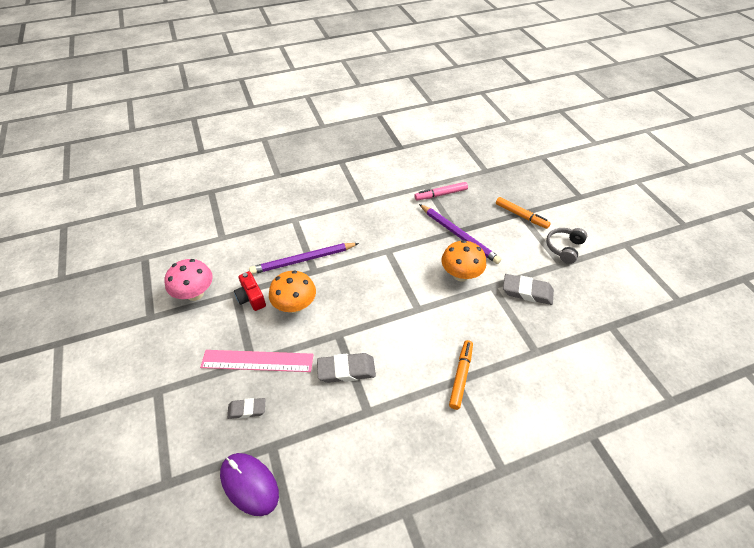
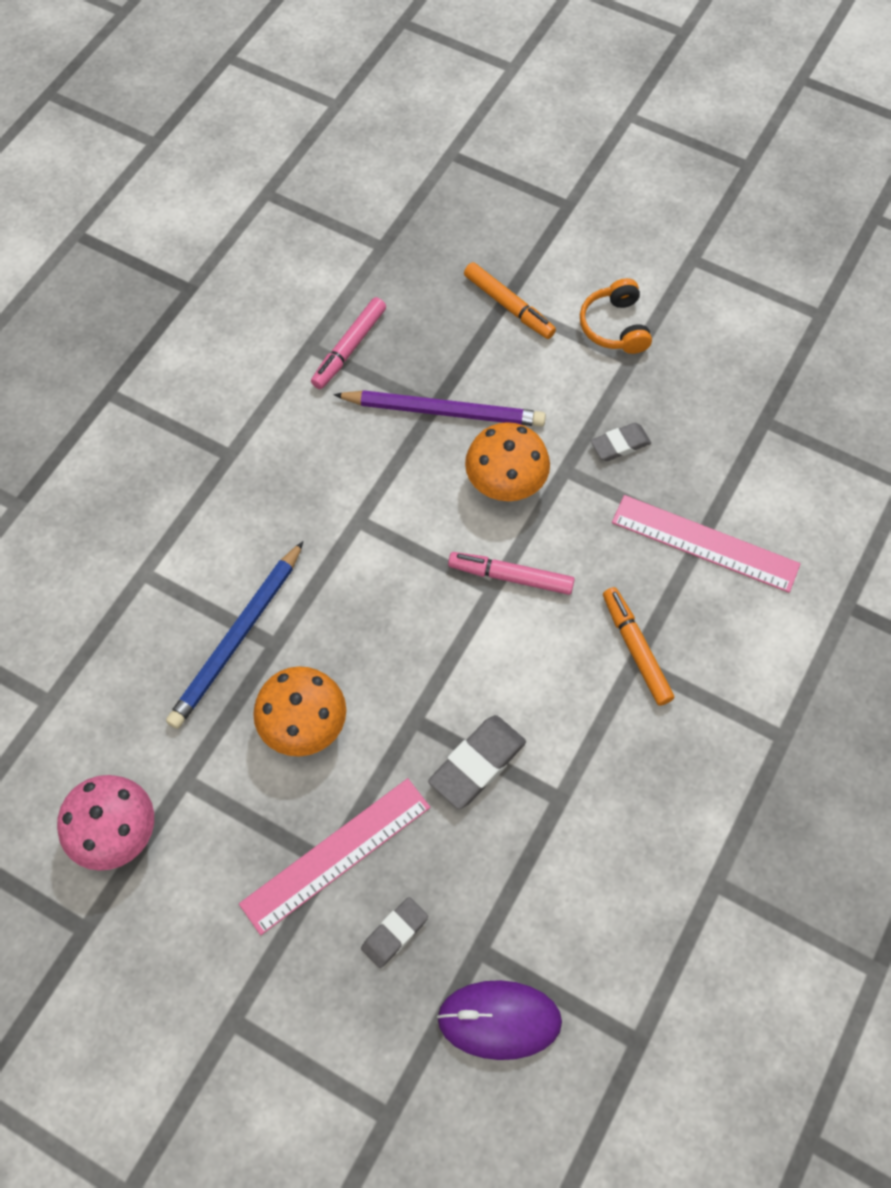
camera: 40 degrees left, 15 degrees up
(251, 298) = (219, 767): red camera -> none
(303, 260) = (238, 638): purple pencil -> blue pencil
(430, 309) = (510, 577): none -> pink marker
(521, 216) = (509, 306): orange marker -> orange marker turned 45 degrees clockwise
(527, 292) = (620, 444): grey eraser -> grey eraser, size x0.64
(534, 356) = (705, 543): none -> pink ruler
(564, 248) = (615, 326): grey headphones -> orange headphones

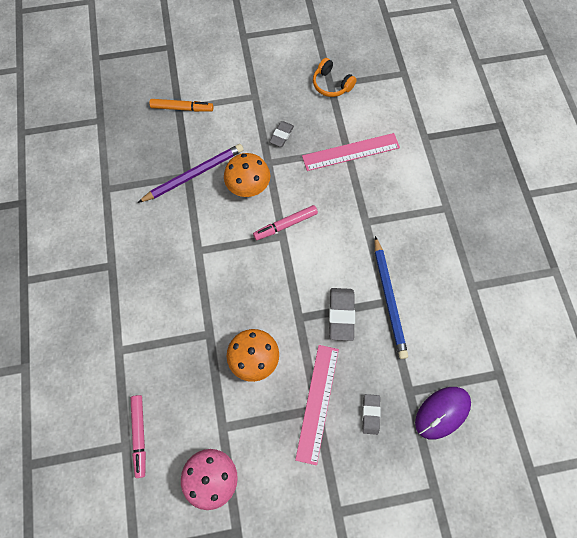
camera: 40 degrees left, 5 degrees up
(238, 638) = (190, 344): blue pencil -> blue pencil (389, 298)
(349, 348) = (125, 176): pink marker -> pink marker (140, 435)
(615, 326) = (236, 86): orange headphones -> orange headphones (331, 84)
(635, 649) = (362, 216): orange marker -> none

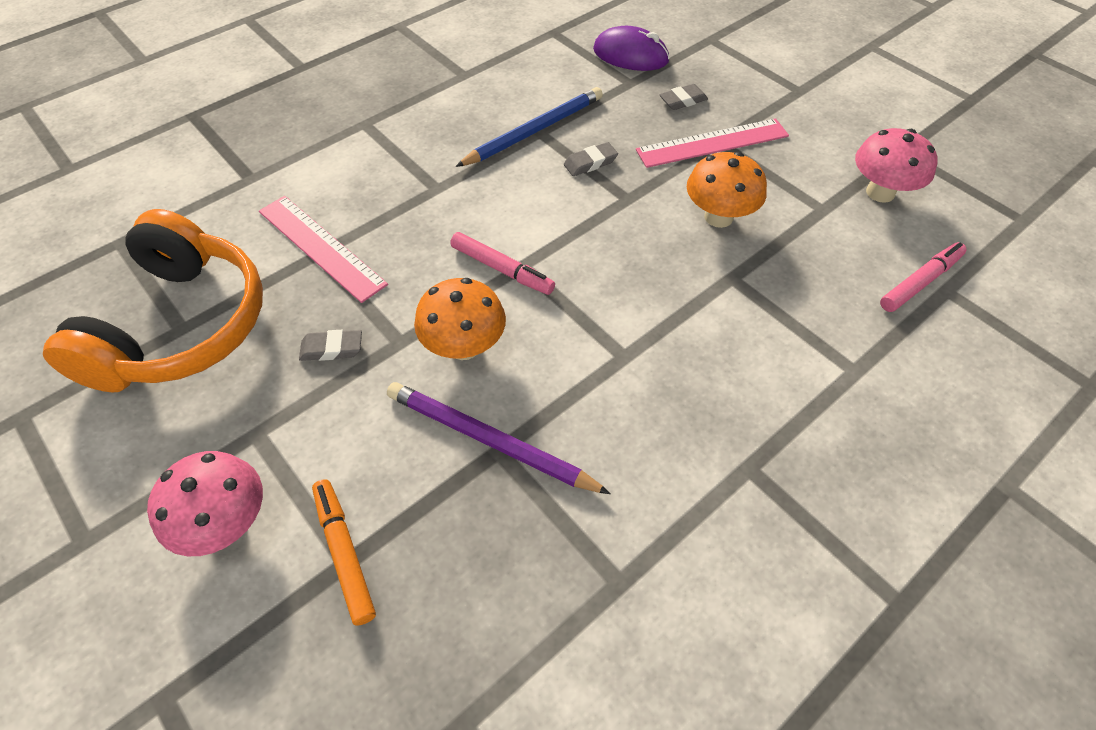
camera: 120 degrees left, 15 degrees down
(220, 77) = (227, 523): none -> pink mushroom
(331, 84) = (181, 326): orange headphones -> orange headphones, size x2.24
(341, 315) = (590, 163): grey eraser -> grey eraser, size x0.64

